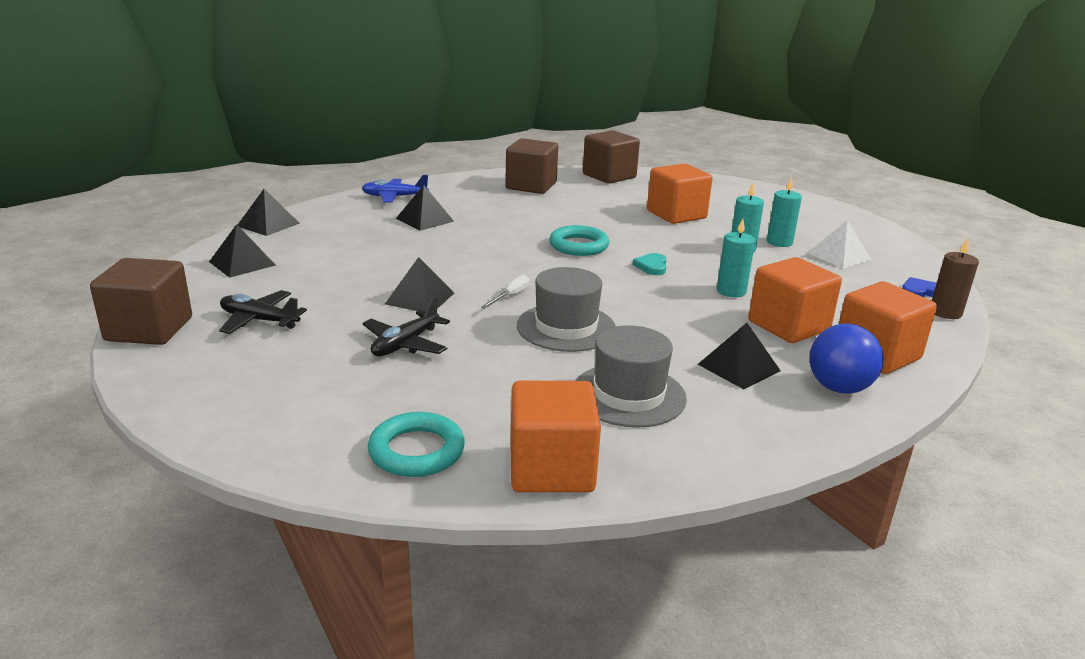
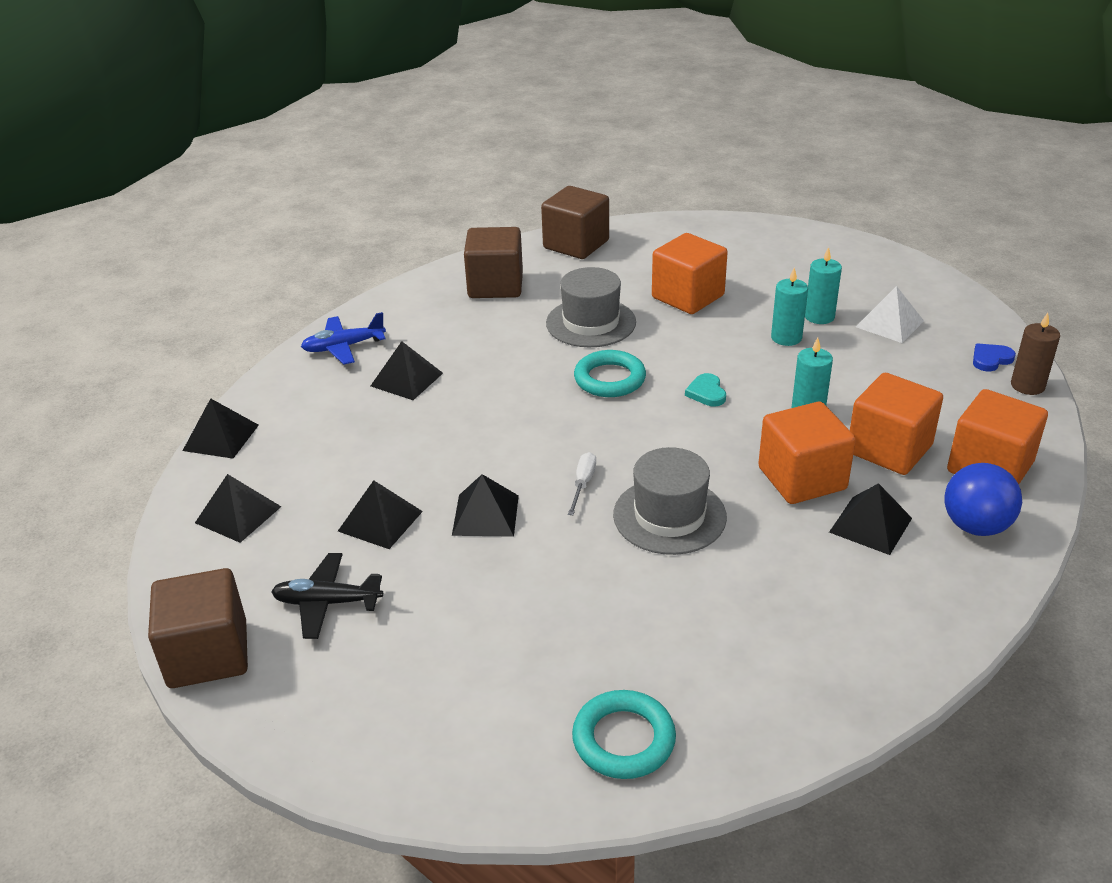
camera: 15 degrees left, 10 degrees up
(339, 286) = (380, 521): none -> black pyramid
(405, 344) = (515, 591): black plane -> none
(551, 469) = (766, 720): orange cube -> orange cube (802, 478)
(628, 395) = (785, 597): grey hat -> grey hat (591, 323)

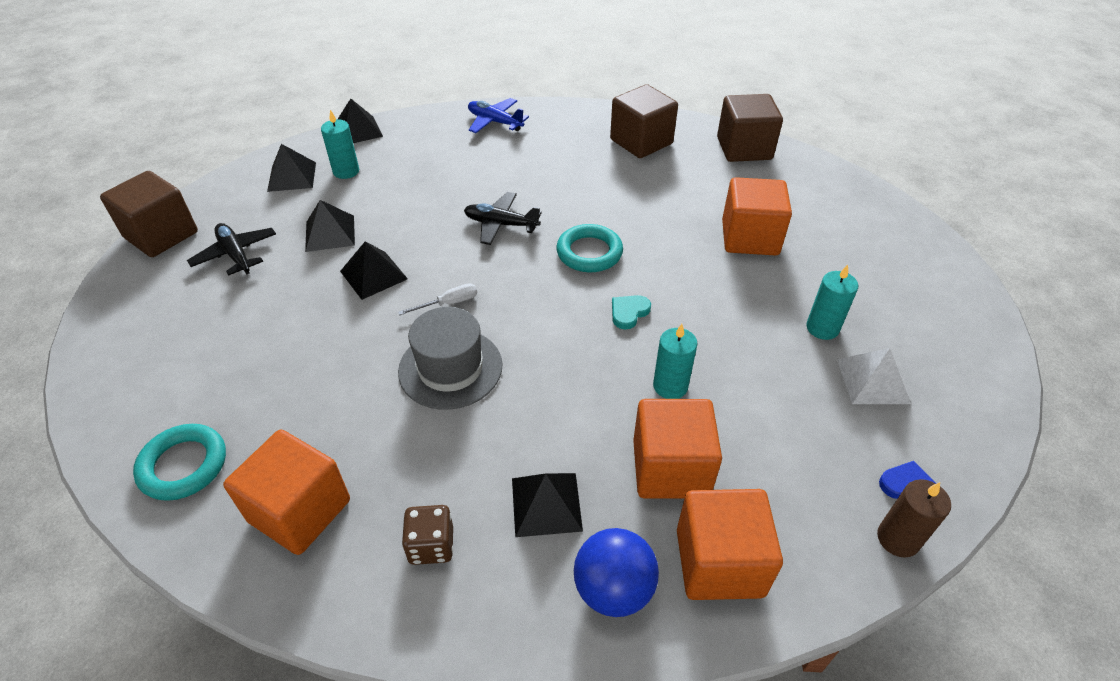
camera: 50 degrees right, 10 degrees up
(406, 379) = (488, 164): black pyramid -> none
(509, 409) = (501, 224): none -> black plane
(591, 323) = (650, 207): grey hat -> none
(786, 338) = (763, 322): turquoise candle -> turquoise candle (346, 171)
(802, 478) = (570, 426): orange cube -> orange cube (300, 511)
(861, 604) = (431, 545): none -> brown dice

